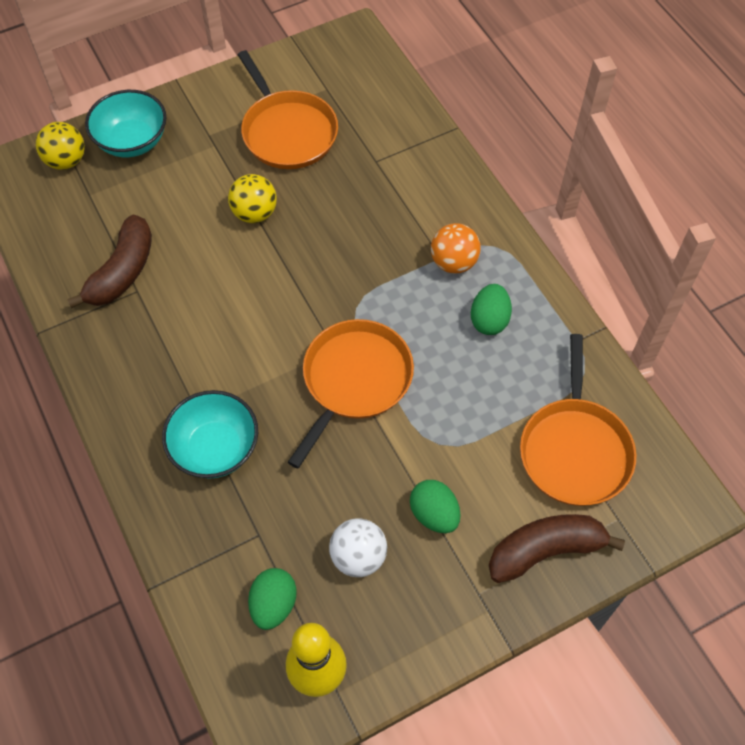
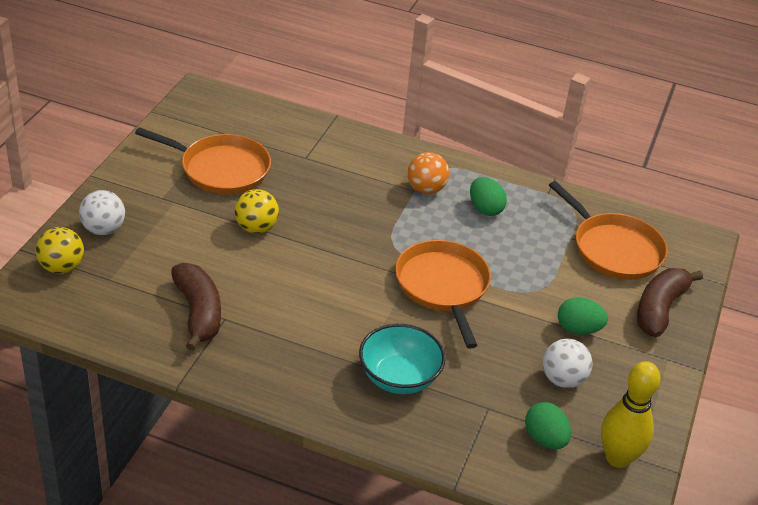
camera: 45 degrees left, 20 degrees down
(132, 141) = (103, 229): turquoise bowl -> white ball

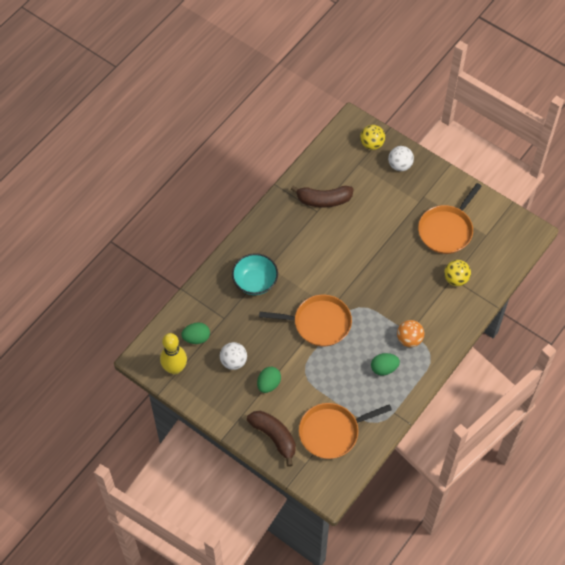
camera: 110 degrees right, 20 degrees up
(256, 228) = (388, 239): yellow ball -> yellow ball (456, 279)

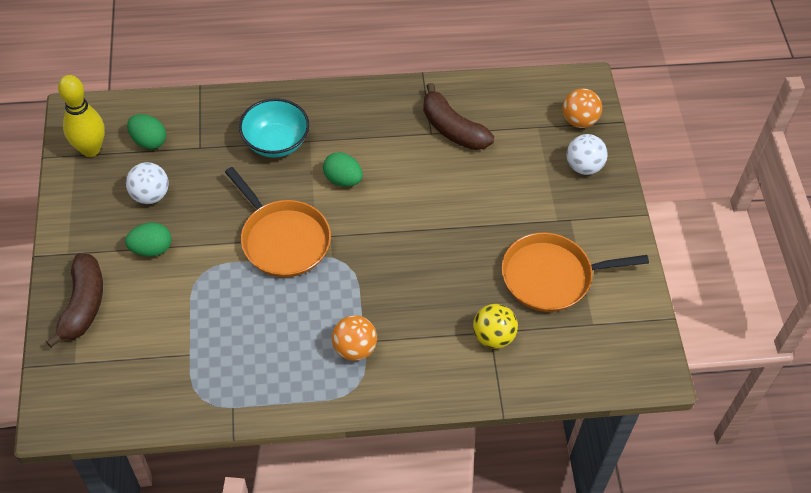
camera: 45 degrees right, 5 degrees down
(332, 432) = (143, 360): orange pan -> none
(372, 144) = (579, 120): yellow ball -> orange ball
(384, 368) = (286, 351): green egg -> green egg (343, 179)

